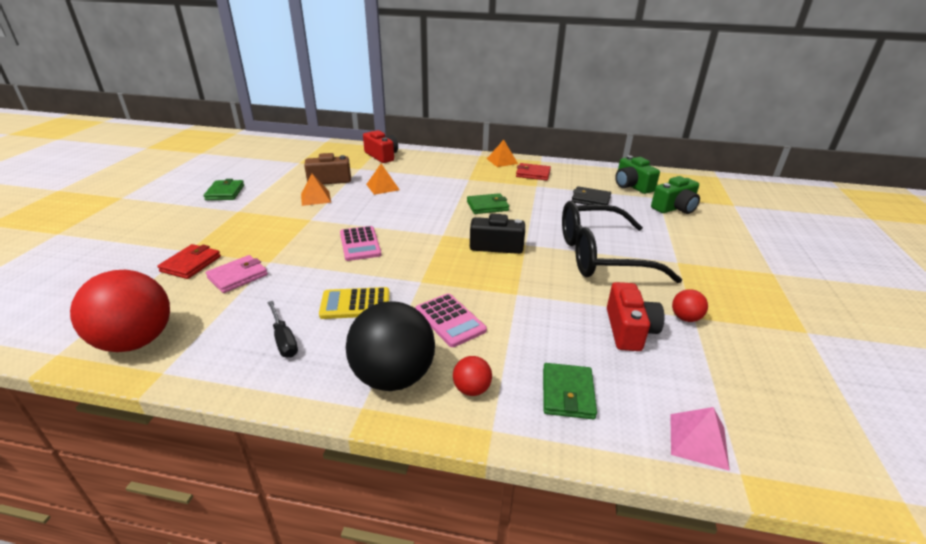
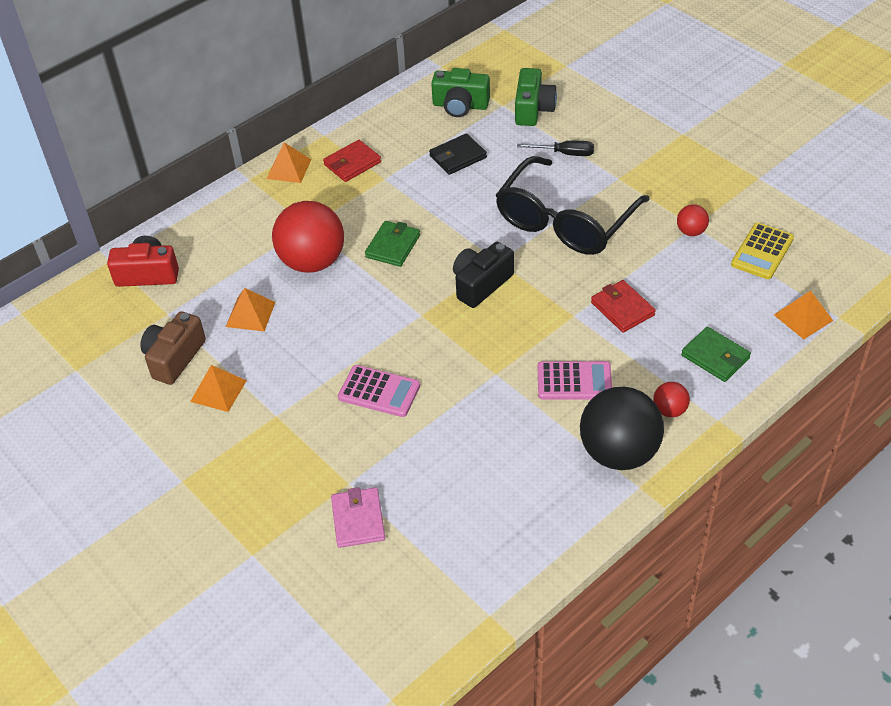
camera: 50 degrees left, 15 degrees up
(136, 341) = (419, 629): red ball -> red ball (312, 262)
(191, 264) = (291, 557): red wallet -> red wallet (622, 308)
(225, 192) = (105, 481): green wallet -> none
(284, 340) = (508, 511): black screwdriver -> black screwdriver (565, 153)
(355, 304) = (493, 439): yellow calculator -> yellow calculator (762, 252)
(629, 330) = (677, 275): red camera -> none
(698, 440) = (803, 317): pink pyramid -> orange pyramid

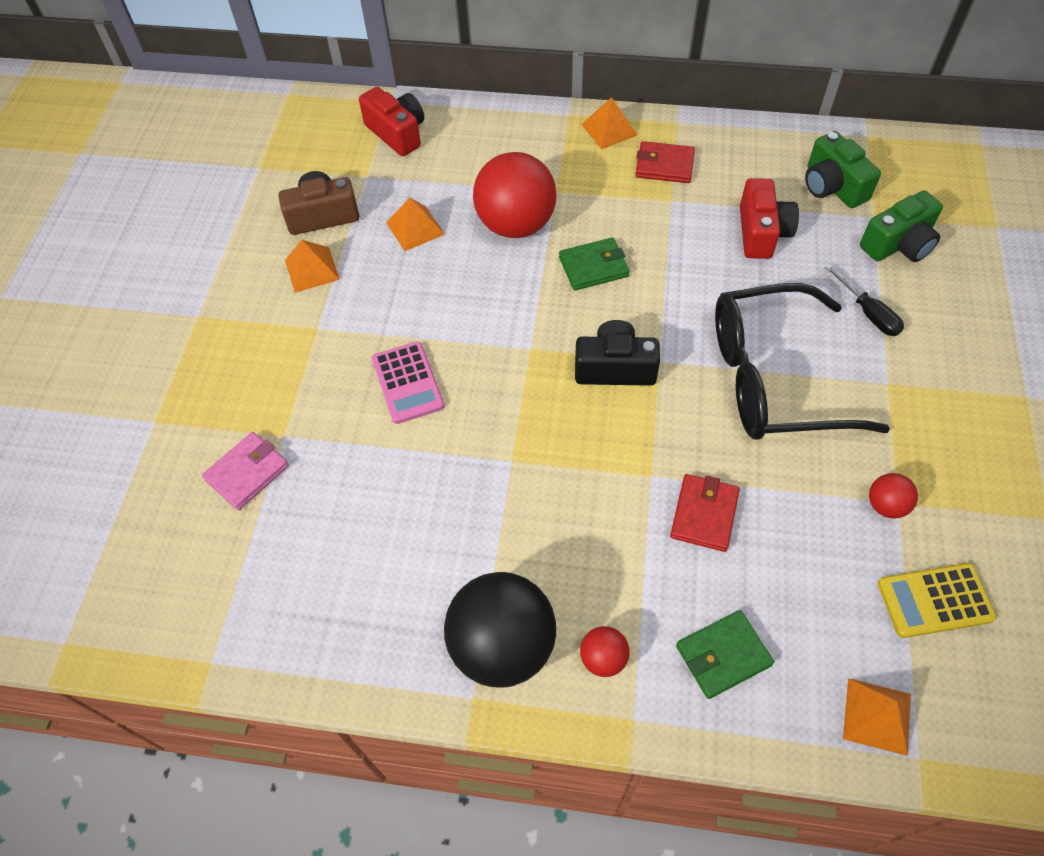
camera: 50 degrees right, 10 degrees up
(457, 157) = (762, 232): black wallet -> red camera
(574, 381) = (562, 537): pink calculator -> none
(715, 357) = (723, 655): green wallet -> green wallet turned 60 degrees clockwise

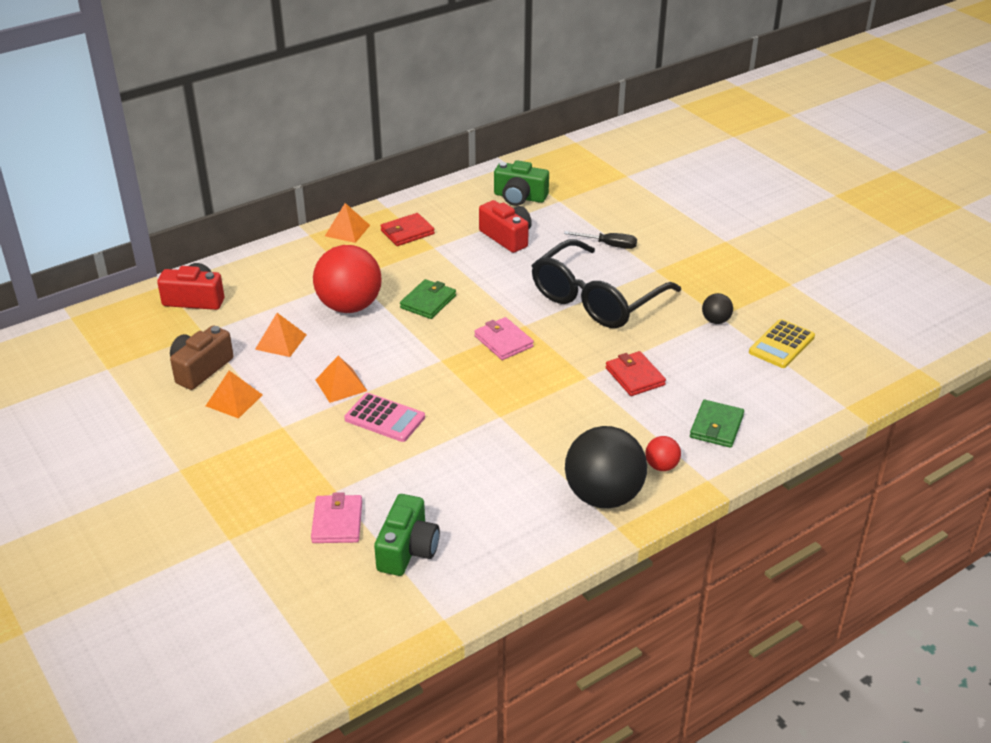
camera: 45 degrees left, 20 degrees down
(615, 368) = (503, 341): black camera -> pink wallet
(877, 716) = (810, 403): orange pyramid -> orange pyramid (341, 385)
(886, 505) = (715, 321): red ball -> black ball
(898, 244) = (587, 207): green camera -> green camera (408, 550)

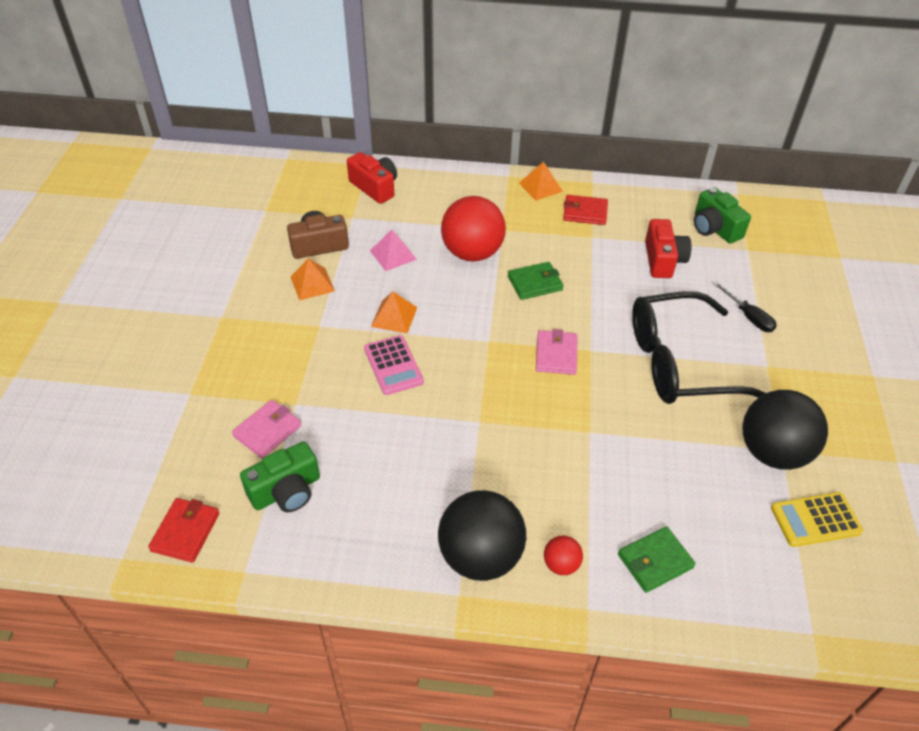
camera: 40 degrees right, 10 degrees up
(280, 342) = (393, 254): orange pyramid -> pink pyramid
(635, 376) = (633, 459): red wallet -> red wallet (186, 532)
(715, 321) = (772, 452): black ball -> black ball, size x2.23

